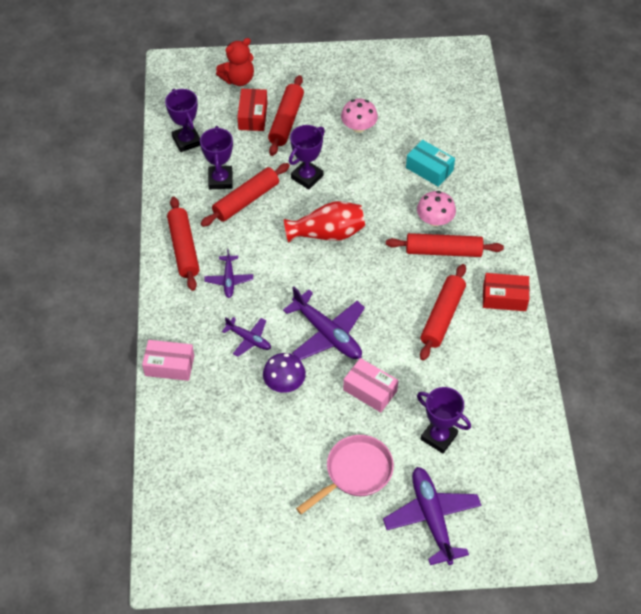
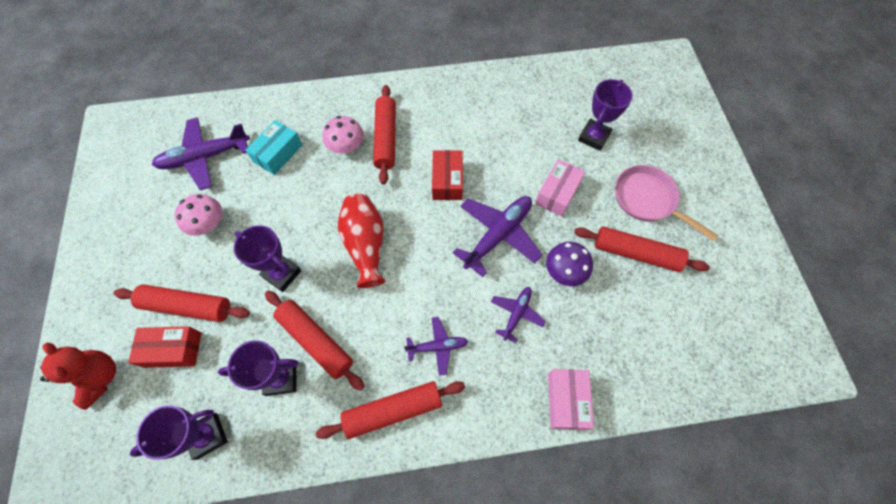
camera: 95 degrees left, 10 degrees up
(431, 518) = (673, 140): purple plane -> purple plane (205, 157)
(442, 316) = (464, 137): red rolling pin -> red rolling pin (636, 253)
(504, 298) = (437, 91): red box -> red box (447, 181)

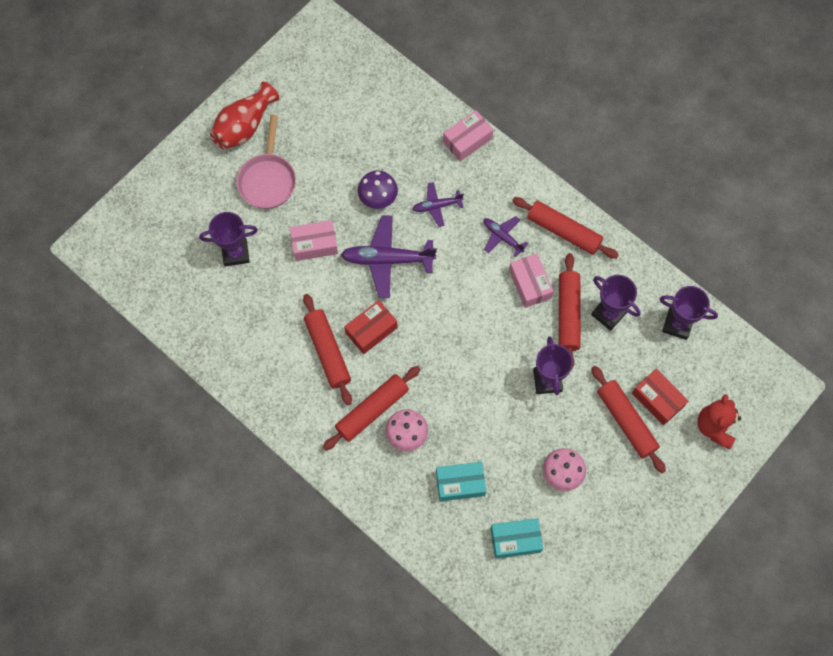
camera: 130 degrees left, 5 degrees up
(205, 157) = (515, 540): purple plane -> turquoise box
(366, 245) = (475, 343): red vase -> red vase (244, 126)
(373, 332) = (530, 284): none -> pink box
(636, 253) = (323, 162): red rolling pin -> red rolling pin (327, 352)

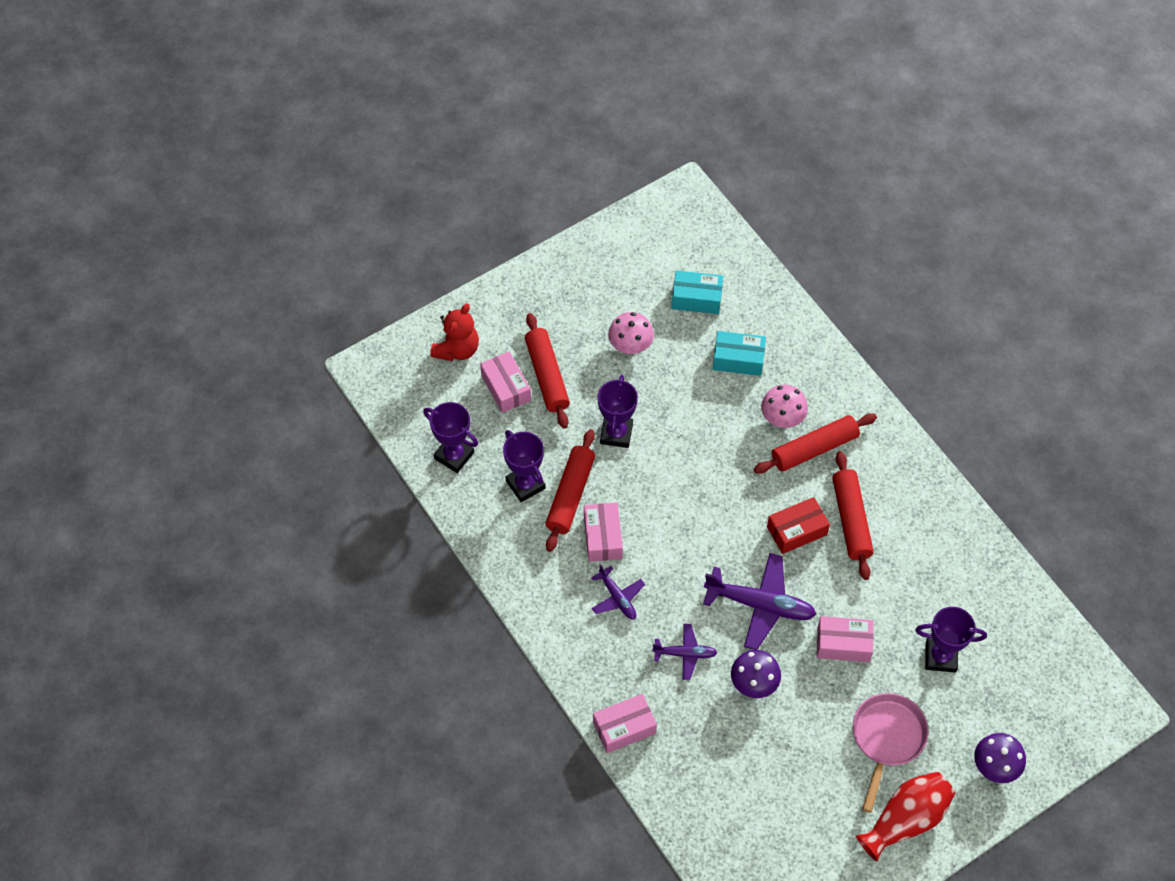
camera: 165 degrees left, 10 degrees down
(182, 180) = (995, 765): none -> purple mushroom
(563, 231) = (544, 586): red rolling pin -> none
(657, 400) = (506, 388): red box -> pink box

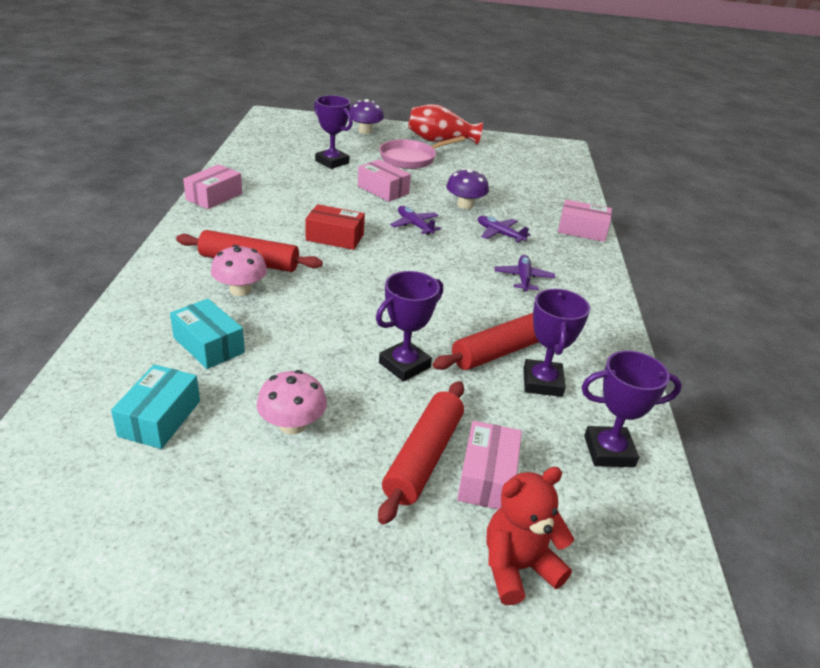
camera: 145 degrees left, 25 degrees down
(454, 455) = (609, 451): purple trophy -> purple trophy turned 75 degrees counterclockwise
(602, 537) = (499, 312): pink box -> pink box (214, 196)
(696, 298) = (159, 418): turquoise box -> turquoise box turned 60 degrees clockwise
(760, 605) = (414, 225): purple plane -> purple plane, size x0.56
(851, 520) = (288, 222): red rolling pin -> none

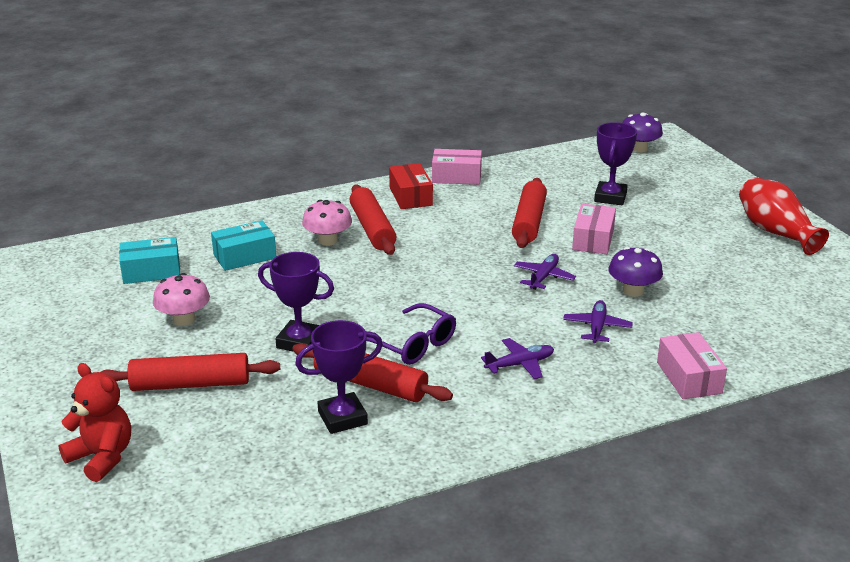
camera: 65 degrees right, 5 degrees down
(208, 345) = (244, 256): turquoise box -> turquoise box turned 45 degrees clockwise
(328, 199) = (529, 222): none -> red rolling pin
(335, 237) = (462, 248): red box -> red box (410, 196)
(365, 131) = (716, 188): purple mushroom -> purple mushroom (639, 149)
(411, 158) = (694, 231): pink pan -> none
(459, 311) = (413, 344): none -> purple glasses
(487, 477) = (189, 419): pink box -> none
(609, 451) = (272, 477): purple trophy -> none

